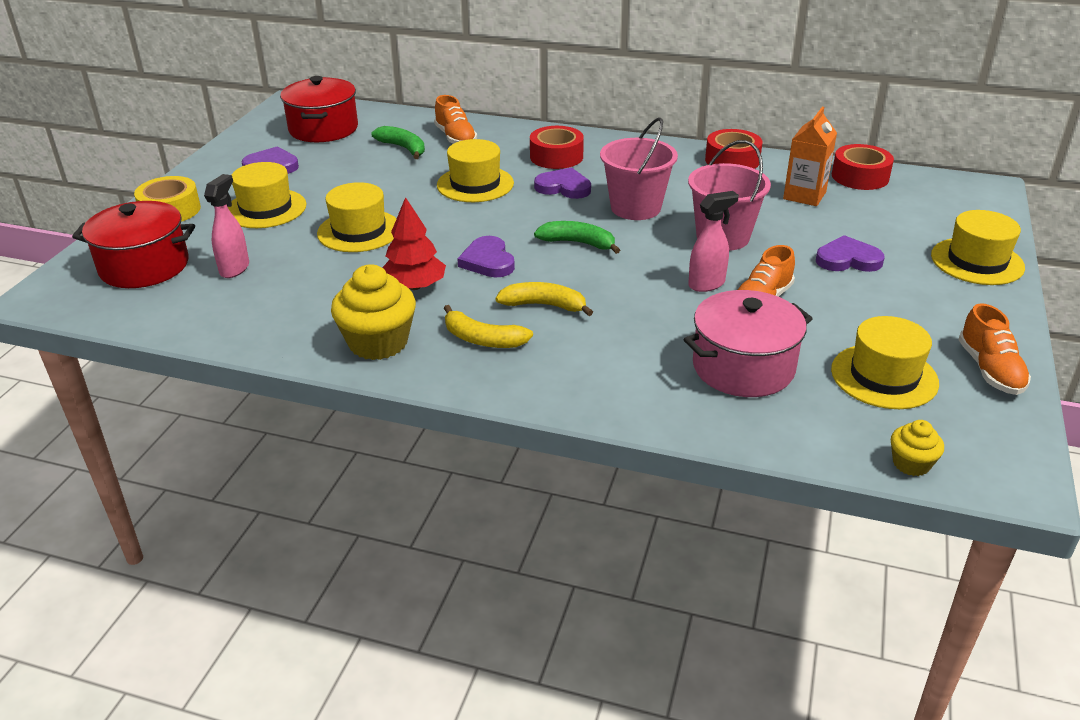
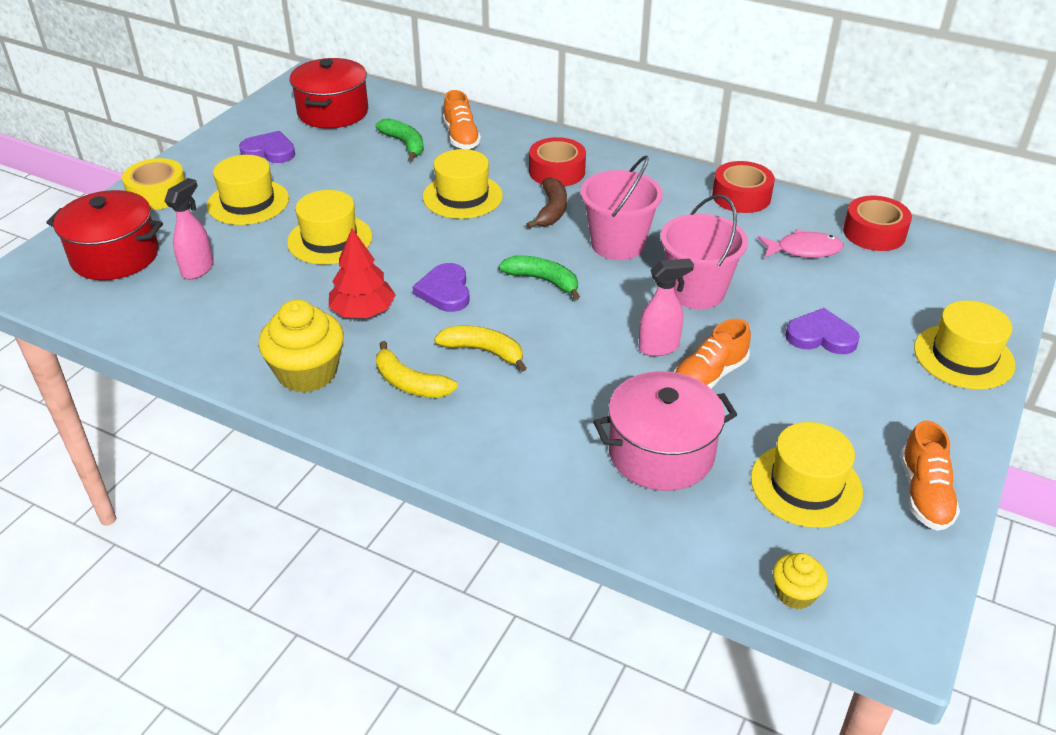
camera: 10 degrees right, 5 degrees up
(563, 187) = (551, 210): purple heart -> brown banana
(804, 195) = (803, 250): orange carton -> pink fish

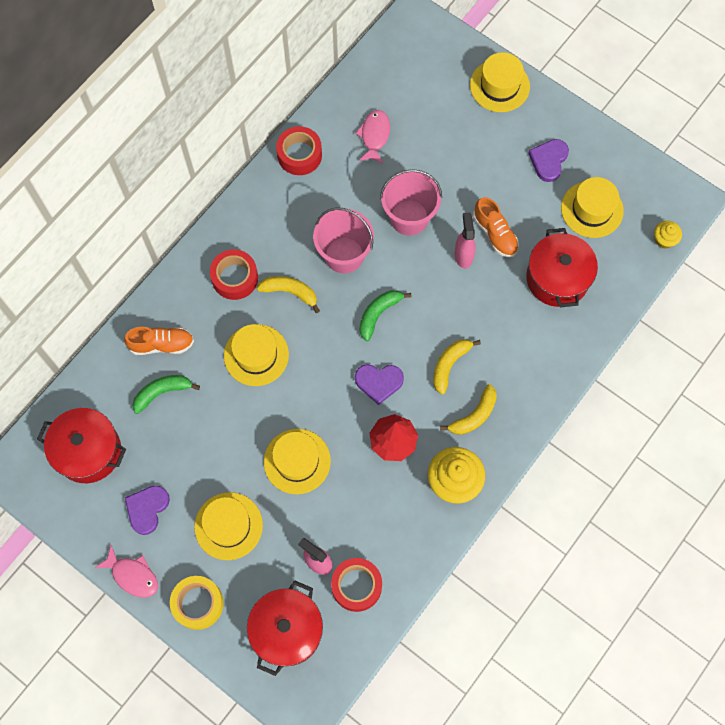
camera: 80 degrees left, 30 degrees up
(195, 152) = (132, 575): none -> pink fish
(551, 210) = (290, 292): brown banana -> yellow banana
(661, 453) = (557, 278): pink pot -> red pot
(821, 336) = (467, 157): purple heart -> purple heart (548, 160)
(874, 233) = (363, 85): red tape -> red tape (356, 586)
(924, 494) = (605, 153): orange shoe -> none

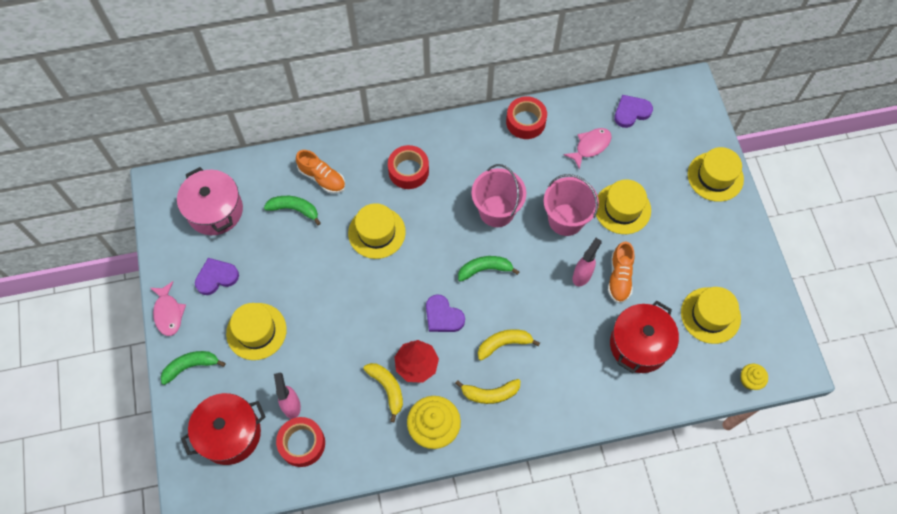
camera: 40 degrees right, 5 degrees down
(88, 451) = (215, 210): red pot -> pink pot
(198, 603) = (191, 366): yellow tape -> green banana
(290, 292) = (437, 208): yellow banana -> yellow banana (387, 388)
(297, 461) = (339, 325): yellow hat -> yellow hat (622, 208)
(548, 160) = (707, 256): purple heart -> purple heart (631, 112)

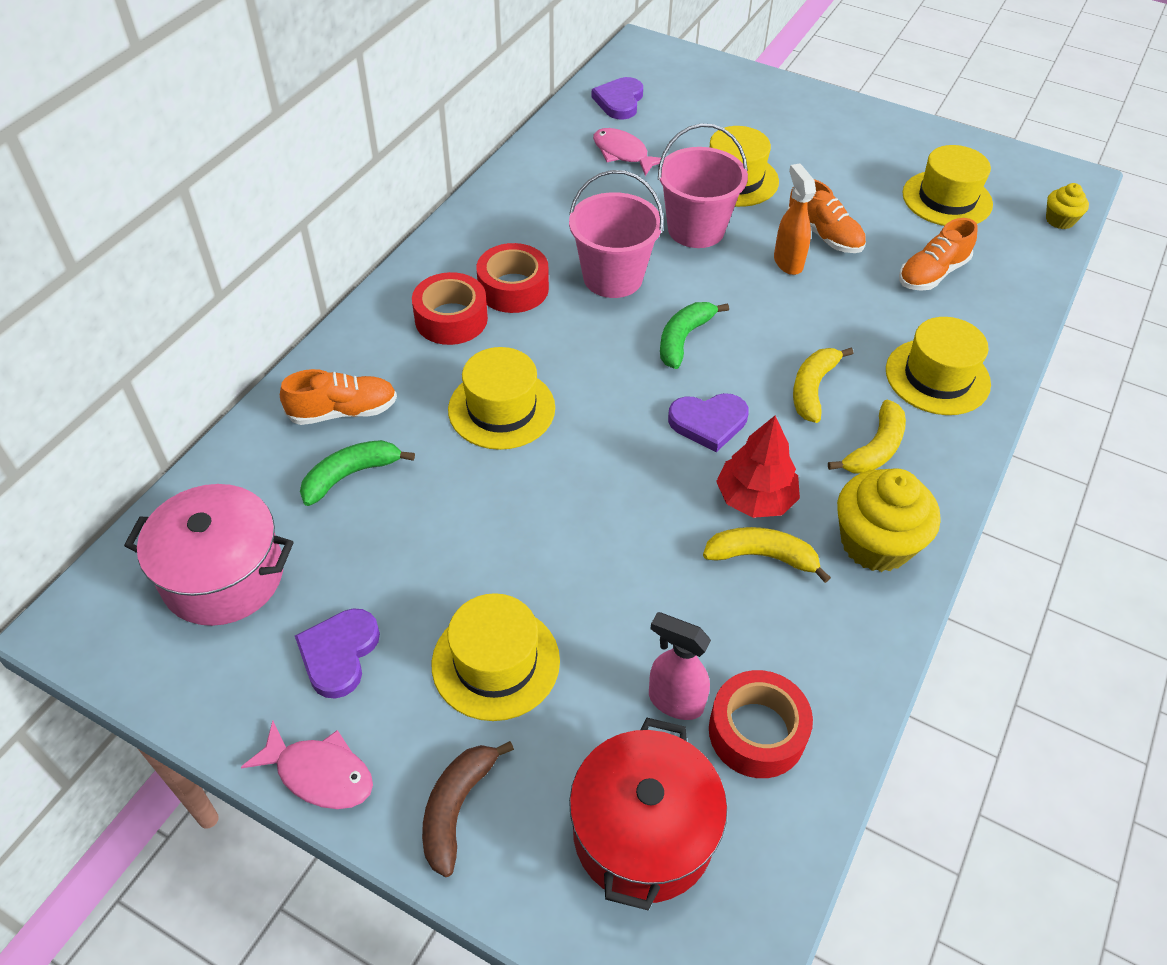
camera: 50 degrees left, 15 degrees down
(191, 366) = (456, 808): green banana -> brown banana
(525, 122) = (522, 180): red tape -> red tape (513, 288)
(582, 275) = (787, 262): pink spray bottle -> orange spray bottle
(590, 146) = (623, 154): pink fish -> pink fish turned 45 degrees counterclockwise
(639, 345) = (932, 274): red pot -> orange shoe
(715, 176) = (774, 96): yellow hat -> yellow hat (937, 377)

